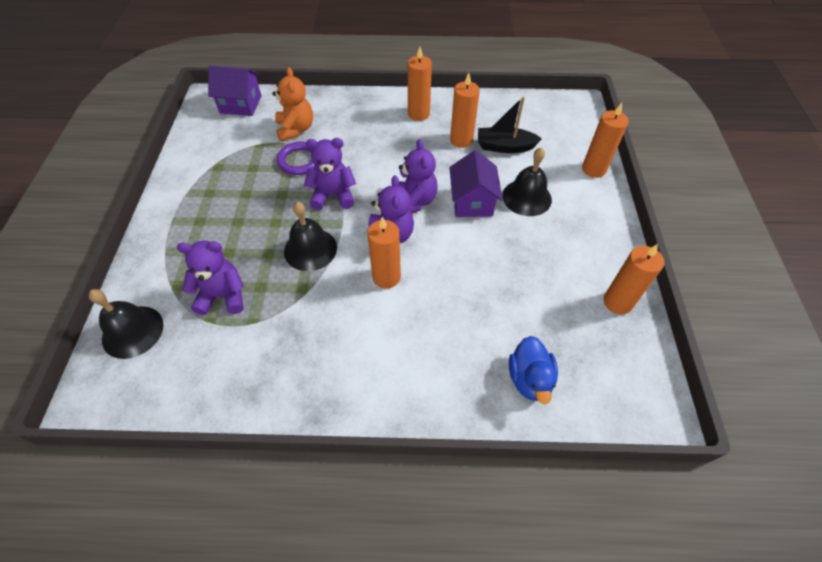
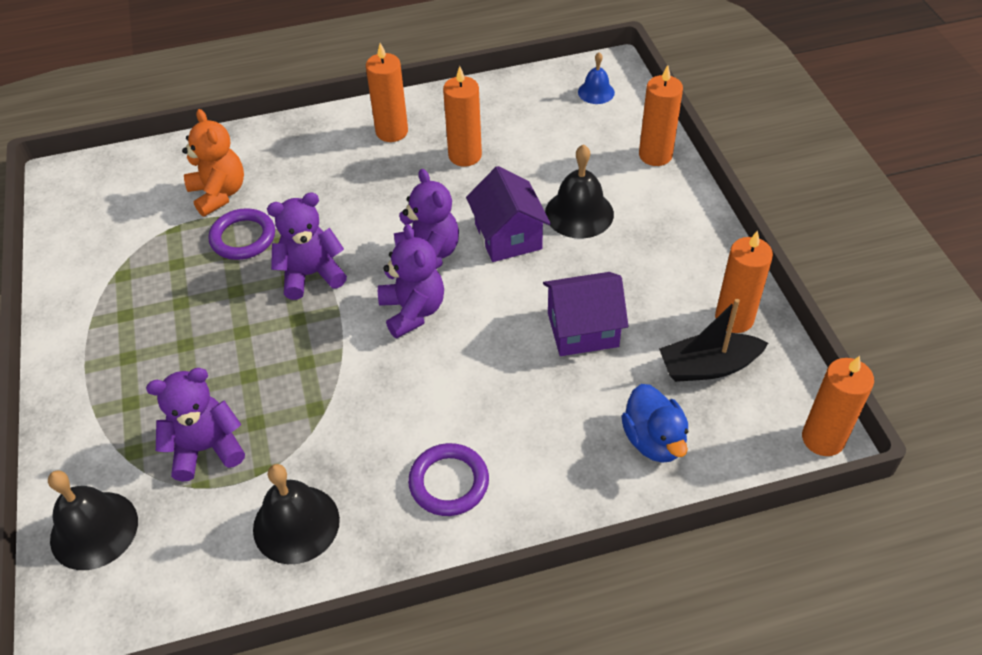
camera: 15 degrees left, 5 degrees down
(241, 104) = (119, 176): purple house -> purple house (583, 329)
(310, 249) = (306, 355): black bell -> black bell (296, 524)
(372, 367) = (449, 482): none -> purple ring
(386, 277) = (426, 364): orange candle -> orange candle (823, 438)
(504, 146) = (527, 151): black boat -> black boat (708, 366)
(564, 117) = (596, 92): none -> blue bell

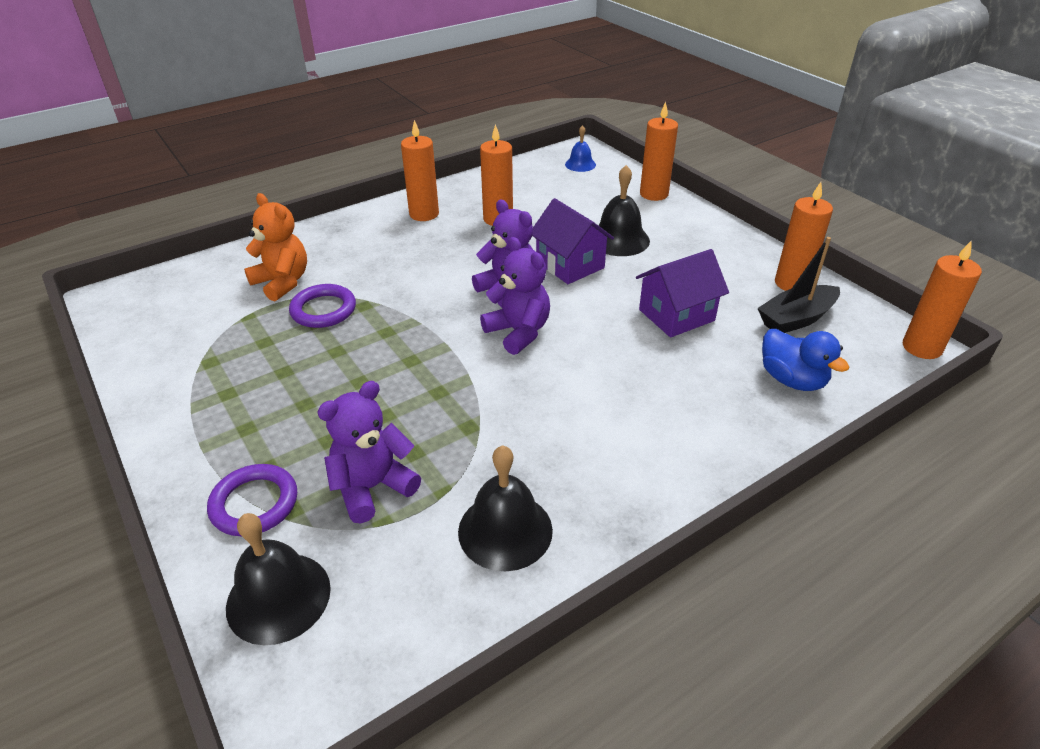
camera: 20 degrees left, 10 degrees down
(311, 274) = (406, 324): purple teddy bear -> none
(449, 482) = (635, 455): purple ring -> purple ring (254, 503)

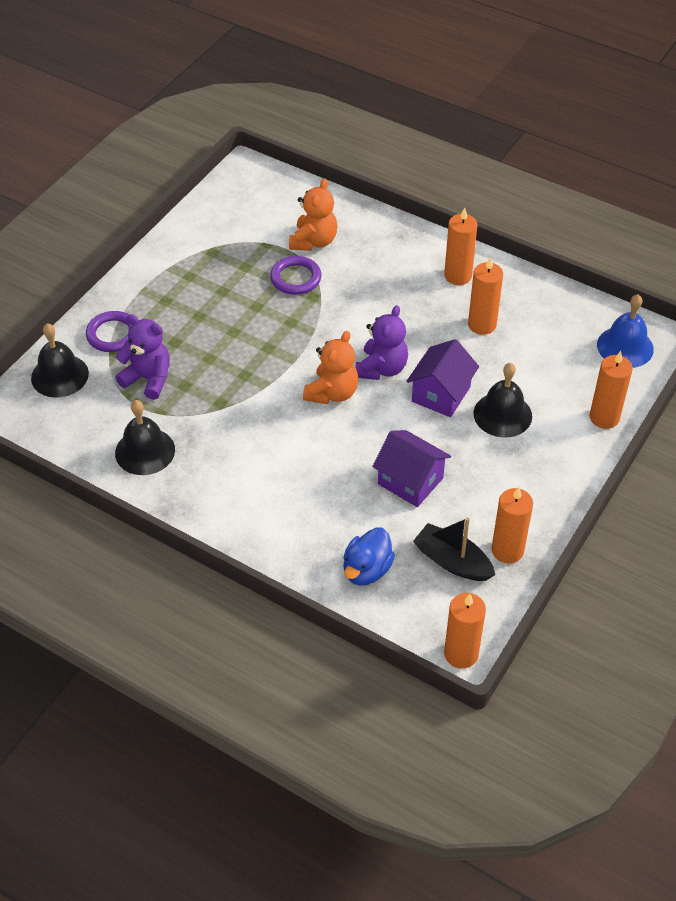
camera: 65 degrees right, 10 degrees up
(518, 332) = (332, 393): purple teddy bear -> orange teddy bear
(580, 164) = (625, 347): blue bell -> blue bell, size x1.68

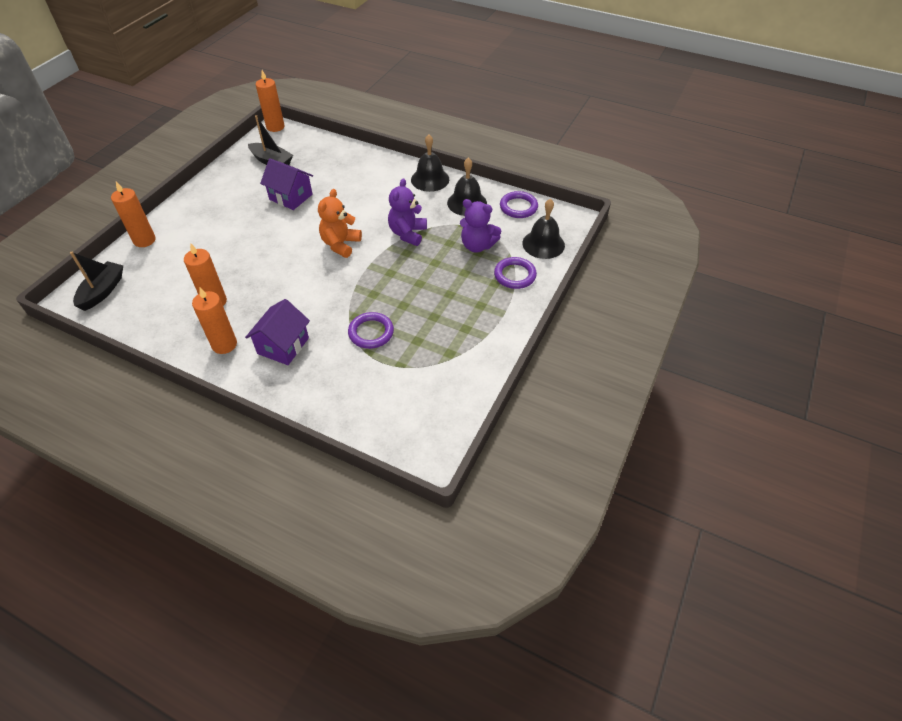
camera: 175 degrees right, 0 degrees up
(71, 438) = (518, 207): none -> purple ring
(314, 241) = (355, 371): orange teddy bear -> none
(367, 570) = (322, 155): blue duck -> none
(381, 368) = (302, 263): purple teddy bear -> purple teddy bear (407, 234)
(441, 394) = (260, 248): purple house -> purple house (283, 346)
(502, 414) = (218, 238): black bell -> black bell (430, 179)
(507, 550) = (237, 167): orange candle -> none
(625, 347) = (103, 291): blue bell -> black boat

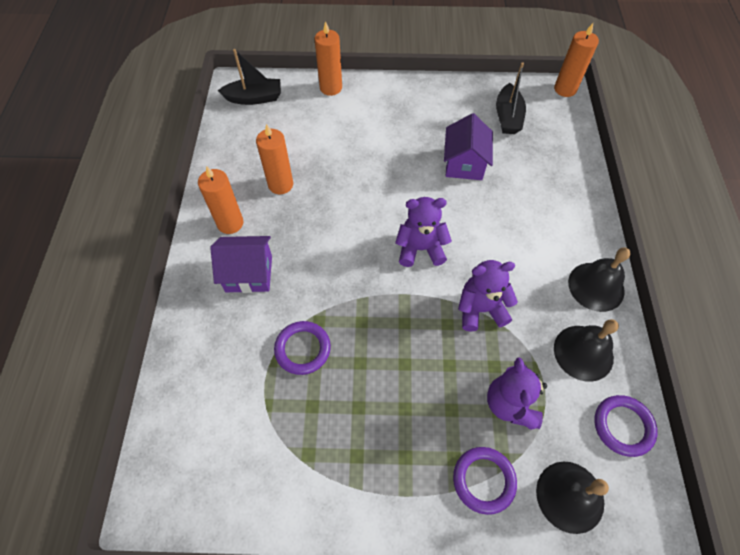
camera: 65 degrees right, 10 degrees up
(340, 244) = (420, 249): orange teddy bear -> purple teddy bear

